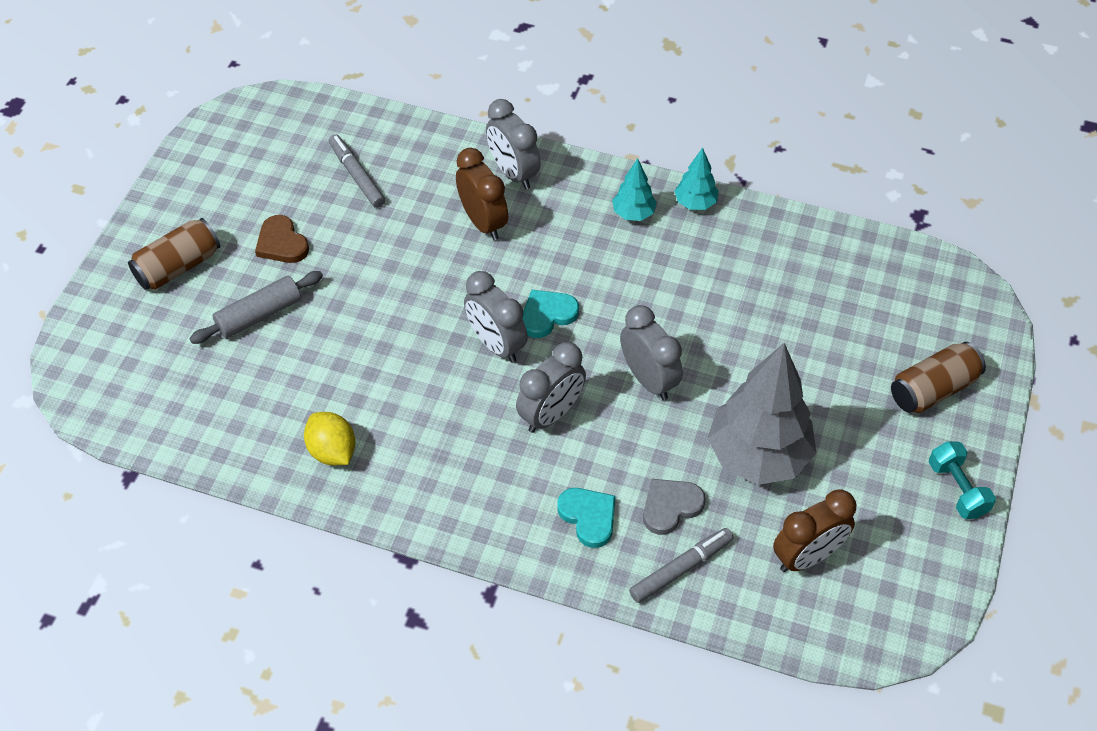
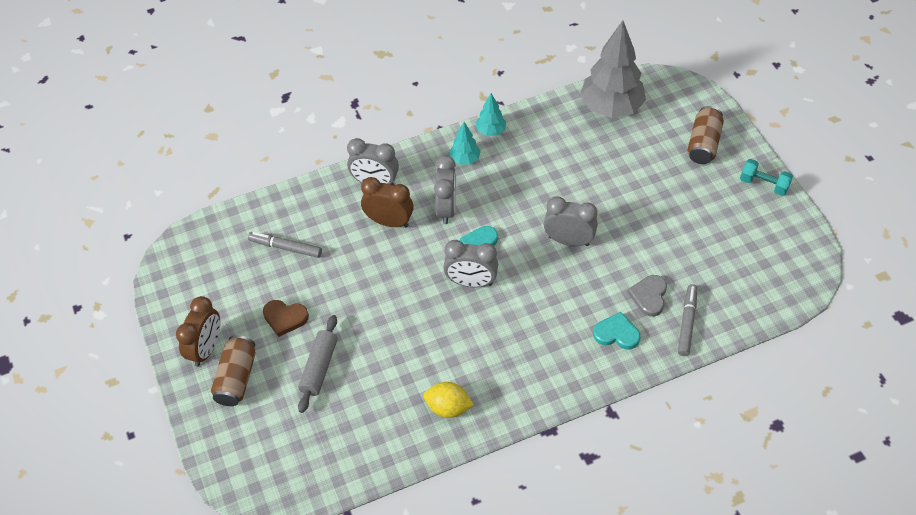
camera: 40 degrees left, 0 degrees up
(551, 414) = (540, 296): grey clock -> grey clock (446, 209)
(758, 456) = (661, 238): grey tree -> grey tree (611, 108)
(807, 556) = (735, 269): brown clock -> brown clock (206, 349)

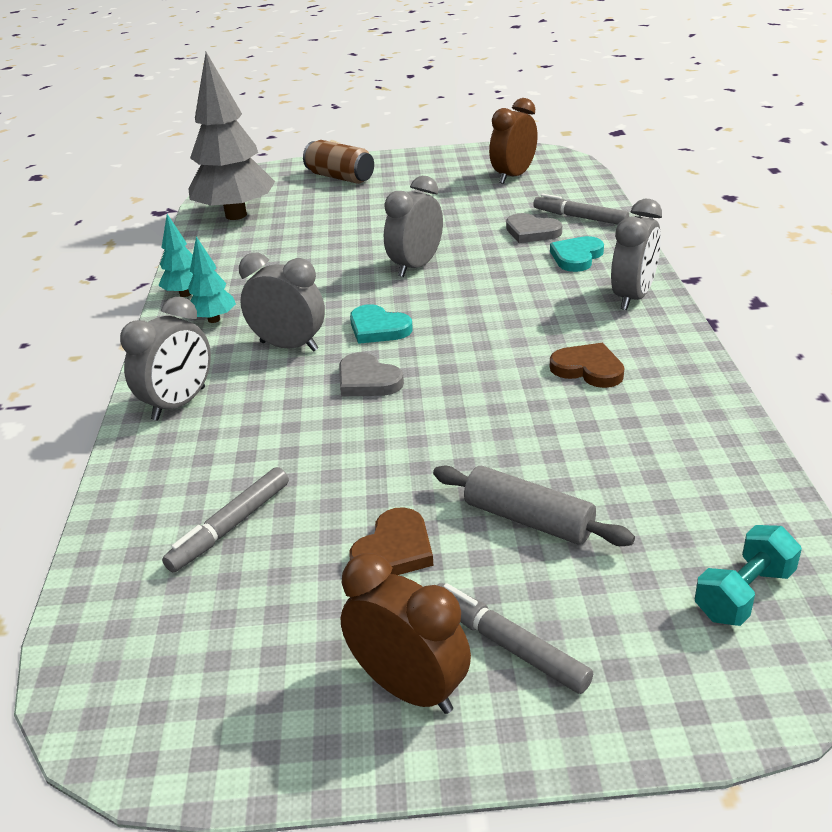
camera: 70 degrees left, 20 degrees down
(236, 378) = (508, 644): brown can -> grey marker
(389, 222) = (270, 401): brown clock -> brown clock (513, 176)
(421, 260) = (367, 380): none -> grey heart
(448, 407) = (654, 393): yellow lemon -> none
(465, 368) = (588, 369): none -> brown heart
(471, 282) = (436, 344): grey clock -> grey clock (633, 297)
(763, 184) = (420, 159): turquoise dumbbell -> turquoise dumbbell (744, 594)

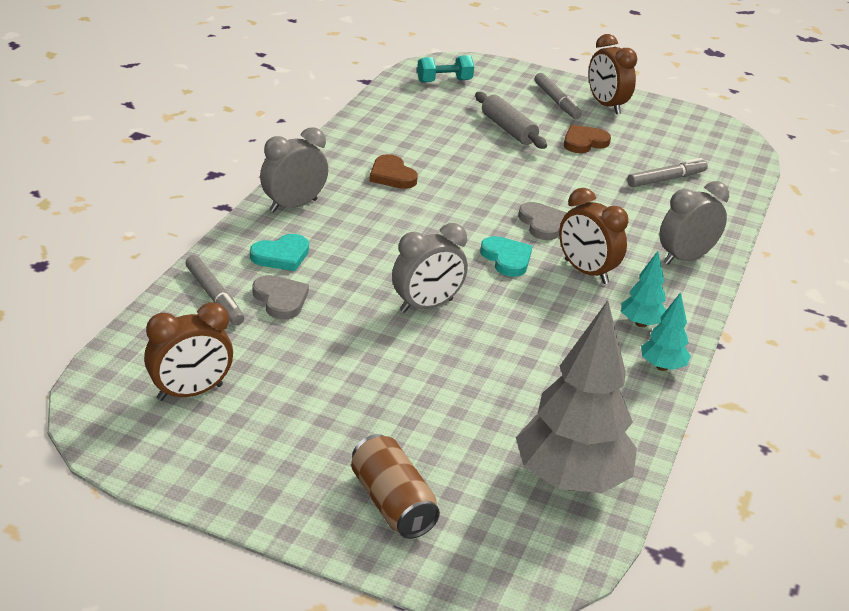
camera: 160 degrees left, 0 degrees up
(289, 346) = (586, 272): grey clock -> brown clock

